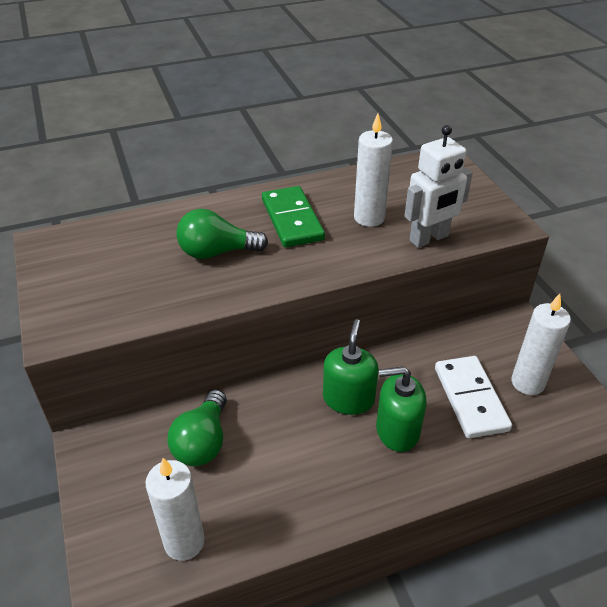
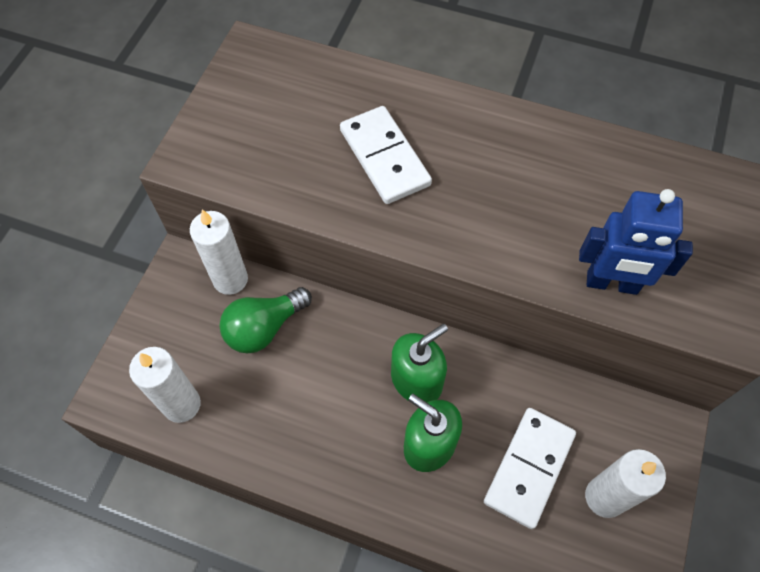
camera: 40 degrees right, 20 degrees up
(217, 252) = (384, 157): green light bulb -> white domino
(292, 220) = (491, 163): green domino -> none
(369, 218) = (573, 213): white candle -> white candle (230, 279)
(429, 238) = (612, 283): white robot -> blue robot

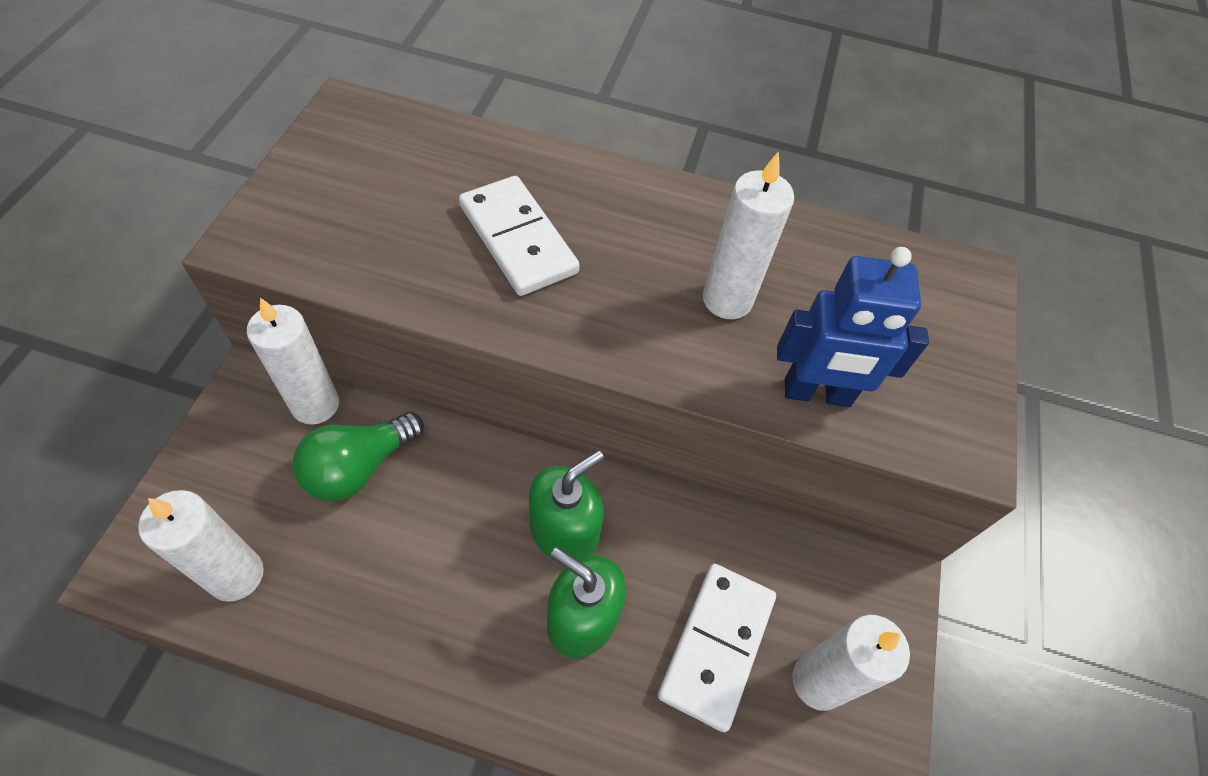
camera: 10 degrees left, 5 degrees down
(546, 207) = (727, 300): none -> white candle

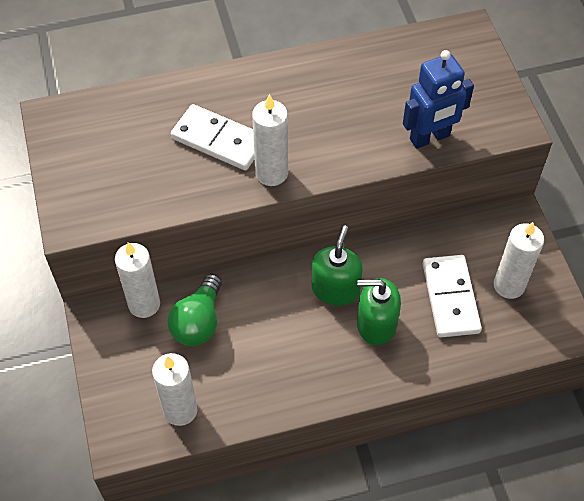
camera: 25 degrees left, 0 degrees up
(727, 300) = (353, 113): white candle -> white candle (271, 173)

